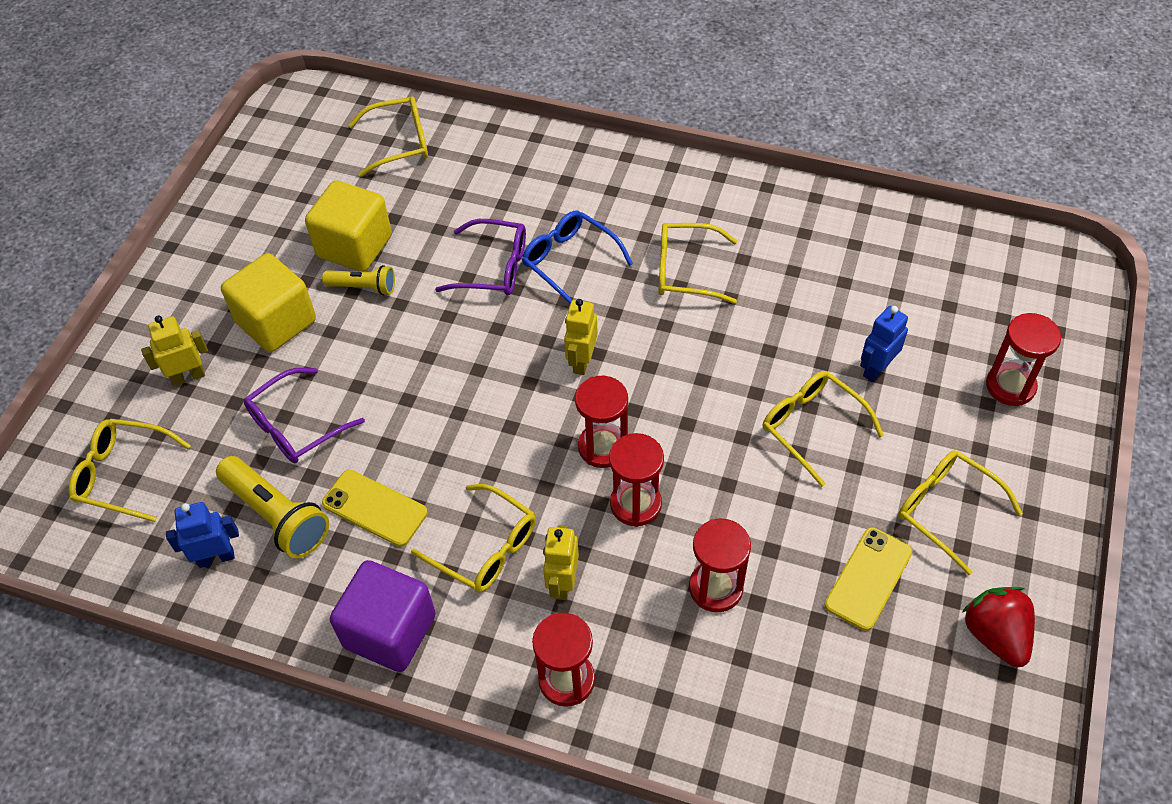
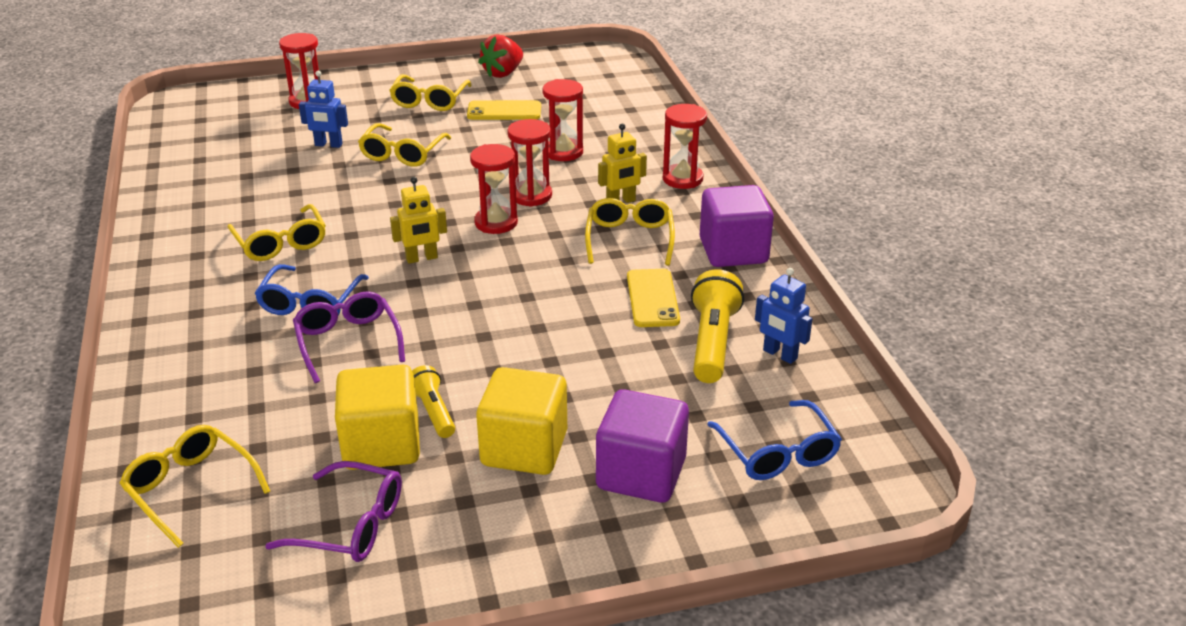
camera: 125 degrees left, 20 degrees down
(122, 474) = (778, 454): yellow glasses -> blue glasses
(188, 376) = (641, 474): yellow robot -> purple cube
(295, 427) = (625, 375): purple glasses -> purple glasses (352, 525)

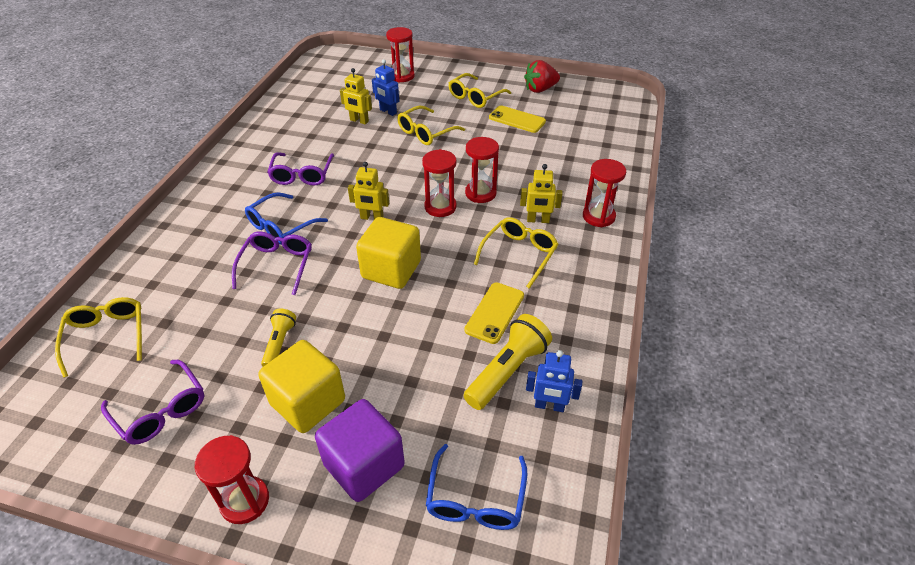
camera: 30 degrees right, 10 degrees up
(281, 243) = (302, 175): yellow glasses -> purple glasses
(298, 165) = (359, 121): none -> yellow robot
(382, 445) = (229, 355): yellow cube -> yellow cube (391, 270)
(563, 152) = (530, 165): red hourglass -> red hourglass (245, 501)
(733, 251) = (587, 295): purple cube -> none
(779, 354) = (549, 406): blue robot -> blue robot turned 60 degrees counterclockwise

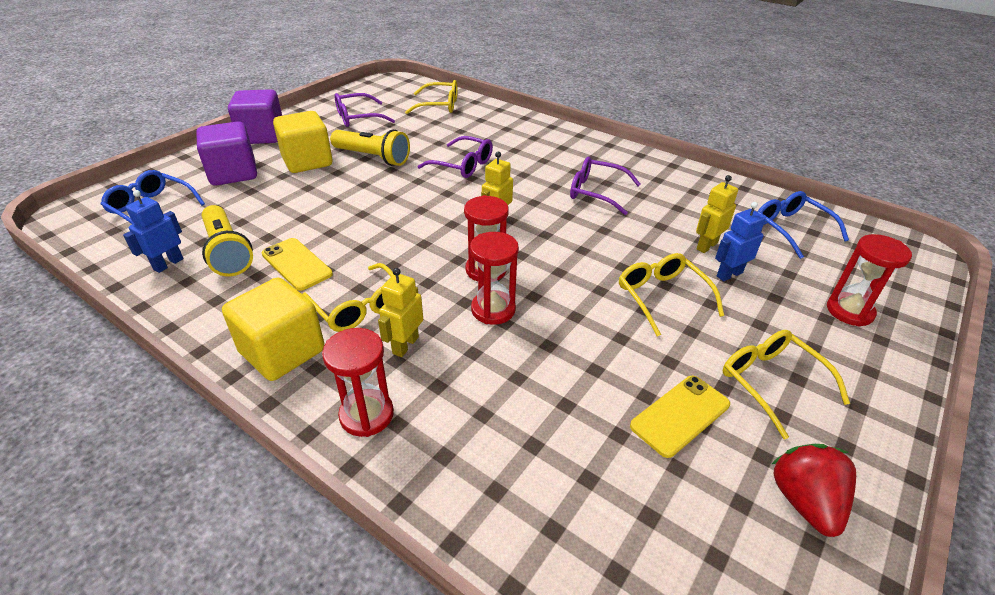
camera: 110 degrees right, 5 degrees down
(245, 501) = (262, 136): red hourglass -> purple cube
(279, 343) = (373, 157): yellow flashlight -> yellow flashlight, size x1.67
(280, 227) = (515, 172): blue glasses -> blue glasses (790, 228)
(391, 270) = (409, 218): yellow cube -> yellow cube (282, 351)

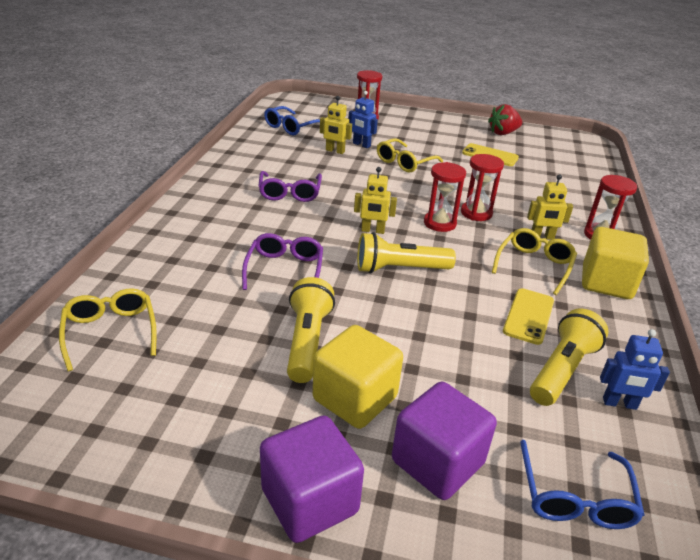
camera: 115 degrees left, 5 degrees down
(357, 118) = (189, 406): purple glasses -> none
(422, 217) = (399, 269): none -> yellow flashlight
(770, 381) = (443, 137): yellow glasses -> none

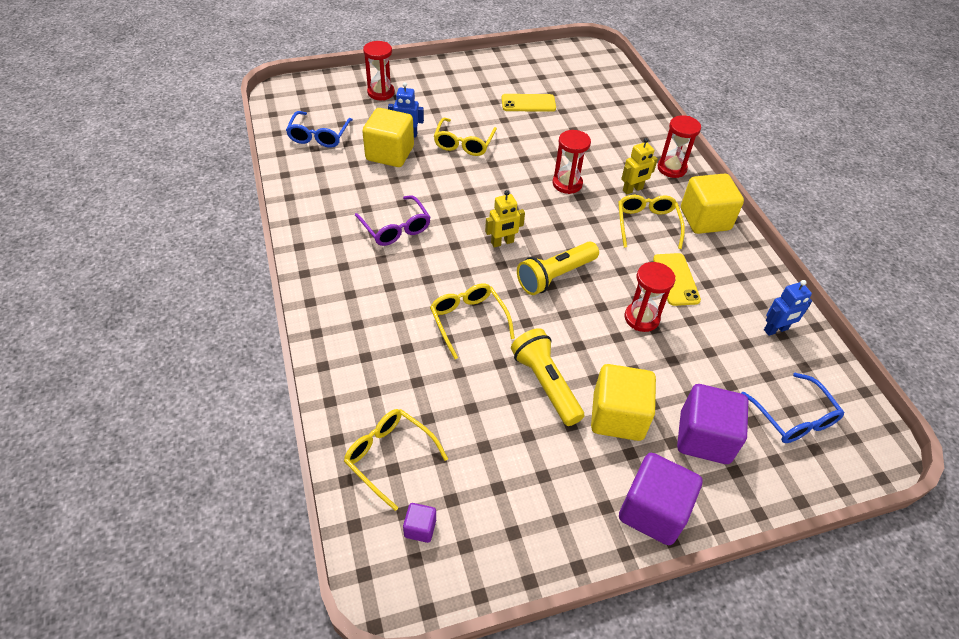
camera: 30 degrees left, 15 degrees up
(72, 395) = (420, 528): none -> purple cube
(285, 269) = (468, 320): purple glasses -> yellow glasses
(335, 151) = (390, 153): yellow robot -> yellow cube
(439, 223) = (548, 209): red hourglass -> red hourglass (641, 318)
(503, 133) = (518, 67): red strawberry -> none
(562, 370) = (726, 319): yellow flashlight -> none

